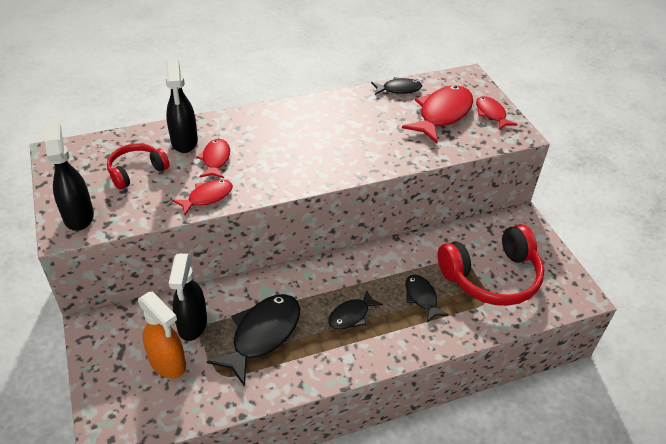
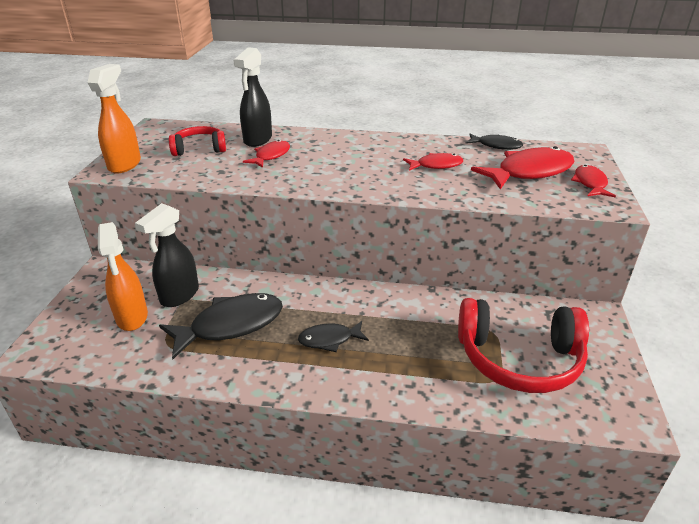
camera: 30 degrees right, 10 degrees down
(78, 216) = (125, 164): black spray bottle -> orange spray bottle
(207, 197) = (236, 178): red fish -> red fish (436, 165)
(421, 297) = (418, 350): black fish -> none

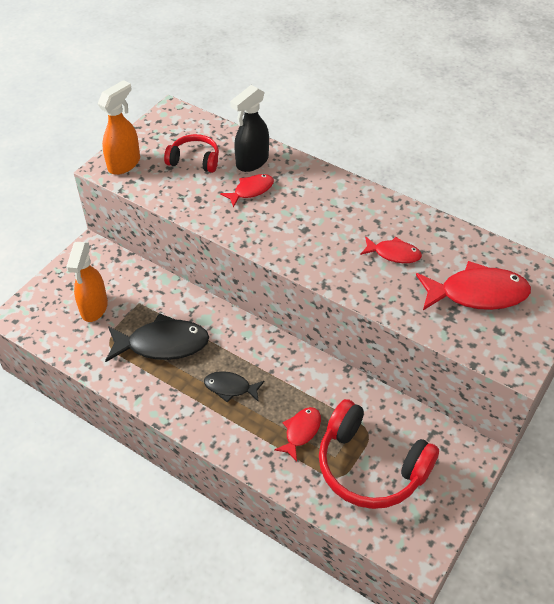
camera: 25 degrees right, 15 degrees up
(179, 295) = (137, 298): black spray bottle -> none
(496, 146) = (476, 244): black fish -> none
(590, 183) = (524, 329): red fish -> red fish (301, 432)

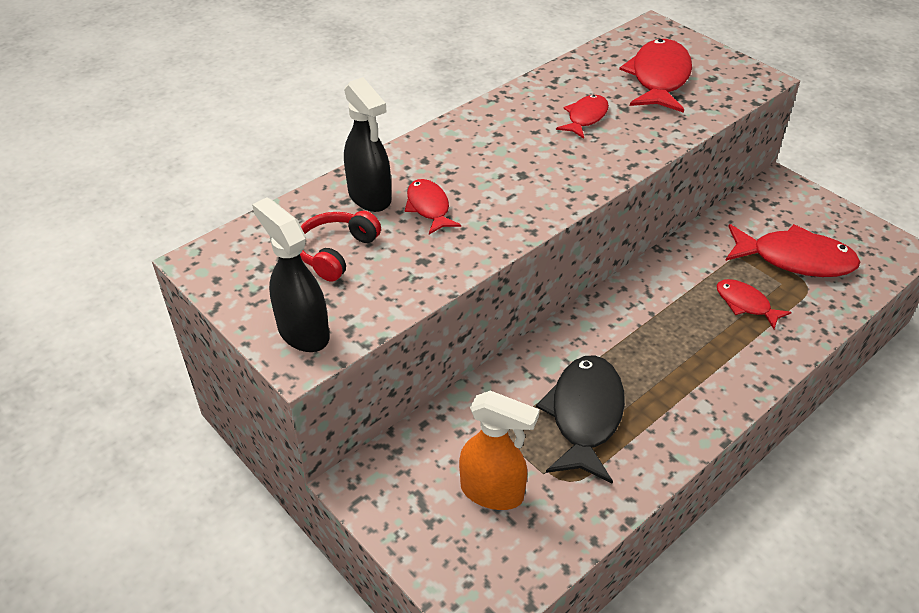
camera: 75 degrees left, 5 degrees down
(124, 164) = (302, 332): orange spray bottle -> black spray bottle
(230, 388) = (672, 356): black fish -> none
(370, 466) = (795, 259): red headphones -> red fish

